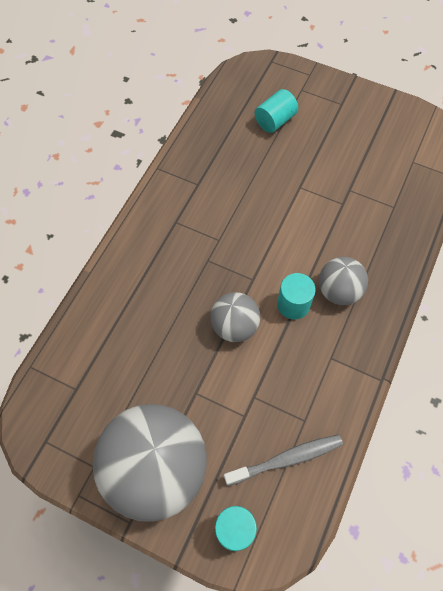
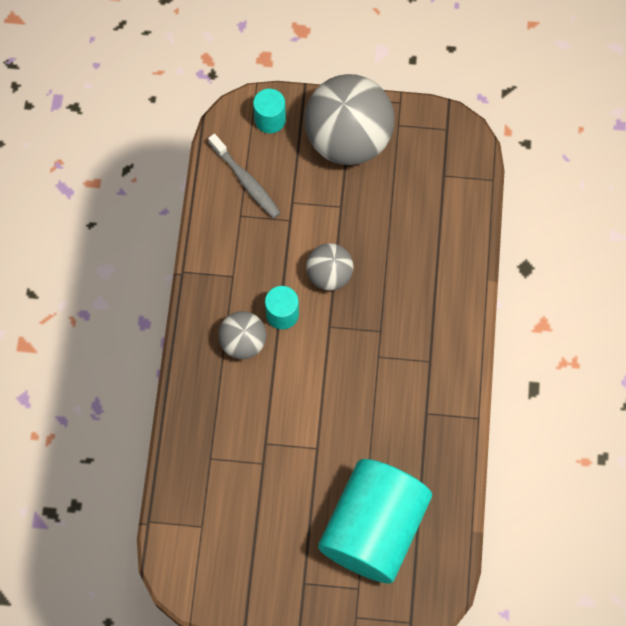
camera: 160 degrees right, 5 degrees up
(275, 120) = (373, 528): turquoise cylinder -> turquoise cylinder, size x2.33
(286, 459) = (246, 181): grey toothbrush -> grey toothbrush turned 90 degrees counterclockwise

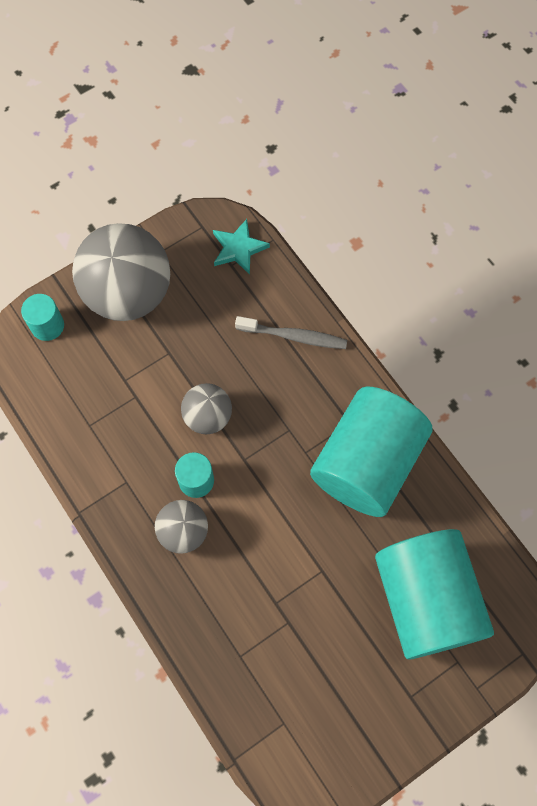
camera: 40 degrees left, 0 degrees up
(246, 181) = (70, 392): grey toothbrush -> grey toothbrush (294, 336)
(416, 400) = (367, 463): none -> turquoise cylinder
(460, 167) = (238, 248): none -> turquoise star

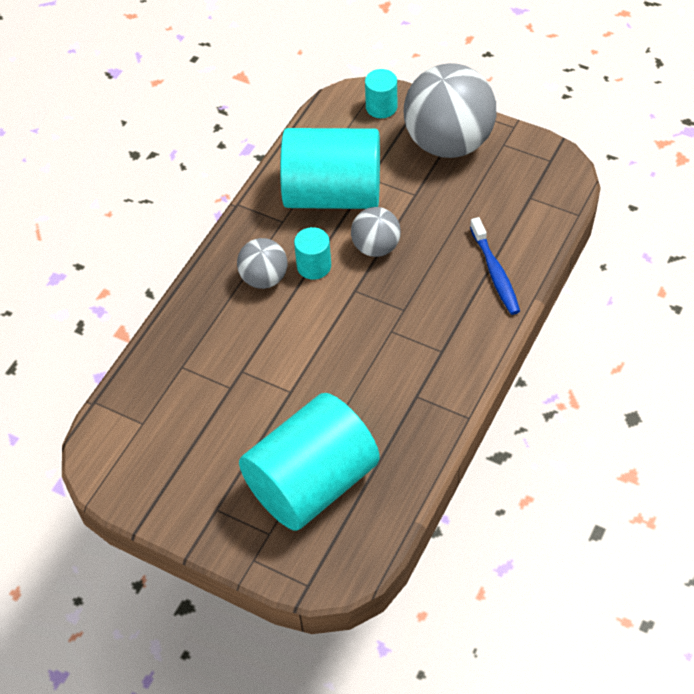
camera: 65 degrees right, 15 degrees down
(238, 248) = (549, 195): turquoise star -> none
(294, 336) = (495, 272): grey toothbrush -> blue toothbrush
(367, 463) = (412, 381): turquoise cylinder -> turquoise cylinder (333, 194)

